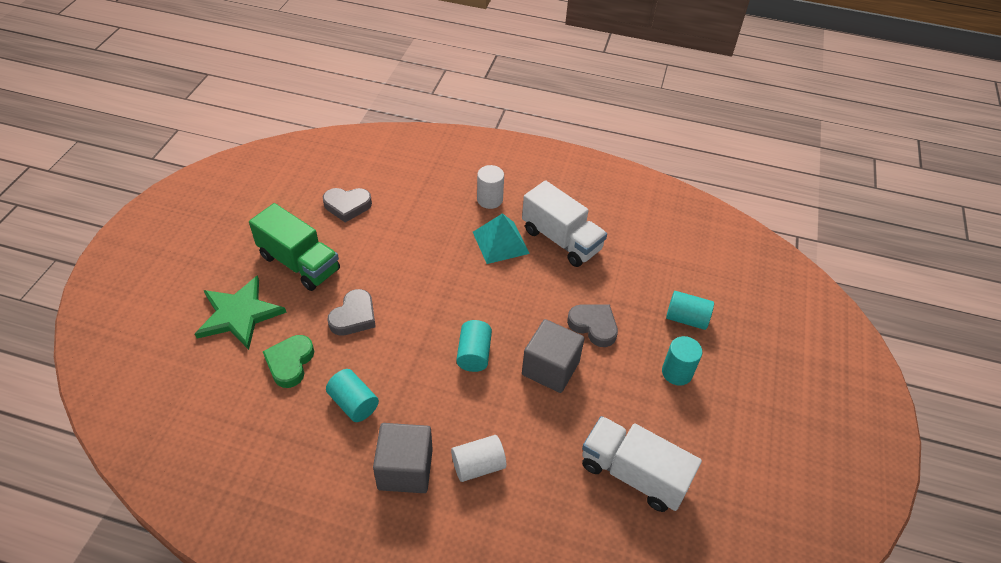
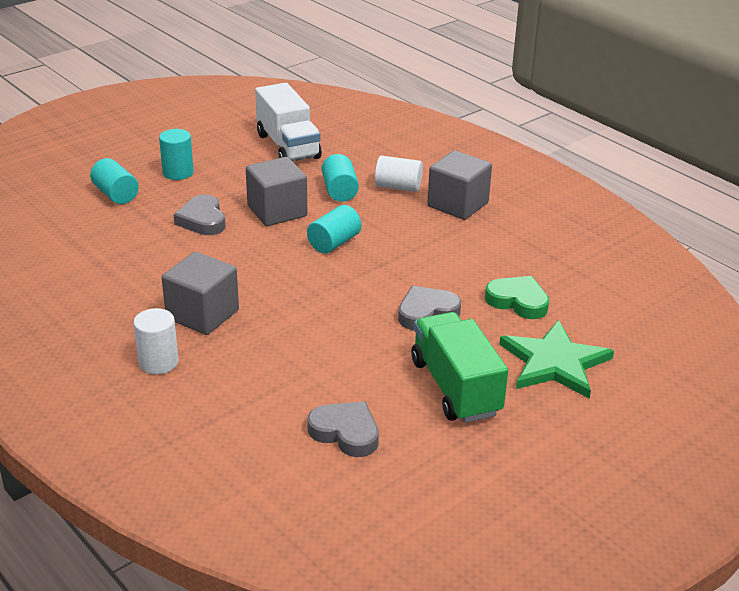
camera: 145 degrees left, 15 degrees down
(290, 363) = (518, 301): green heart -> green heart turned 105 degrees counterclockwise
(354, 403) = (473, 253): turquoise cylinder -> turquoise cylinder (339, 191)
(500, 242) = (202, 314): turquoise pyramid -> grey cube
(561, 240) = (135, 290): white truck -> none

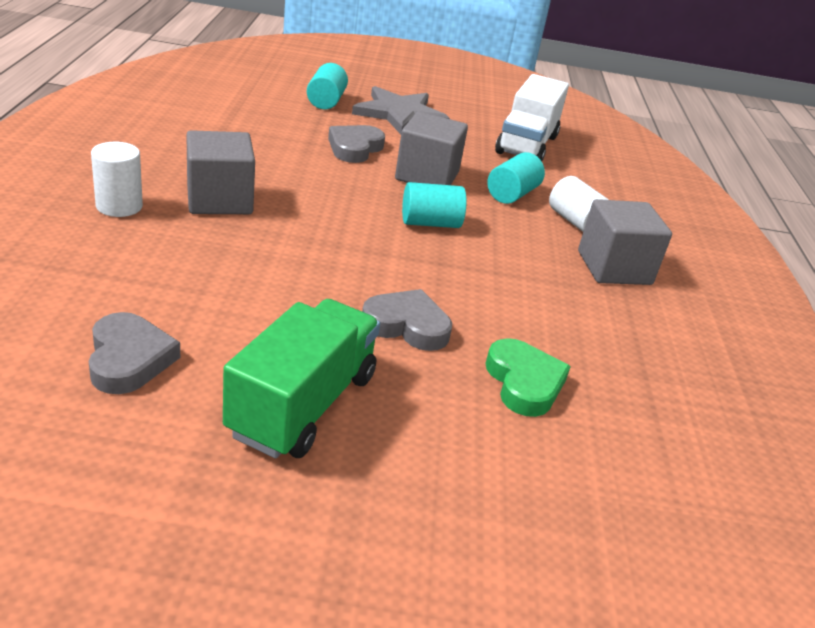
camera: 40 degrees right, 0 degrees up
(178, 173) = (400, 114): turquoise cylinder -> grey star
(554, 362) = (455, 467): green star -> none

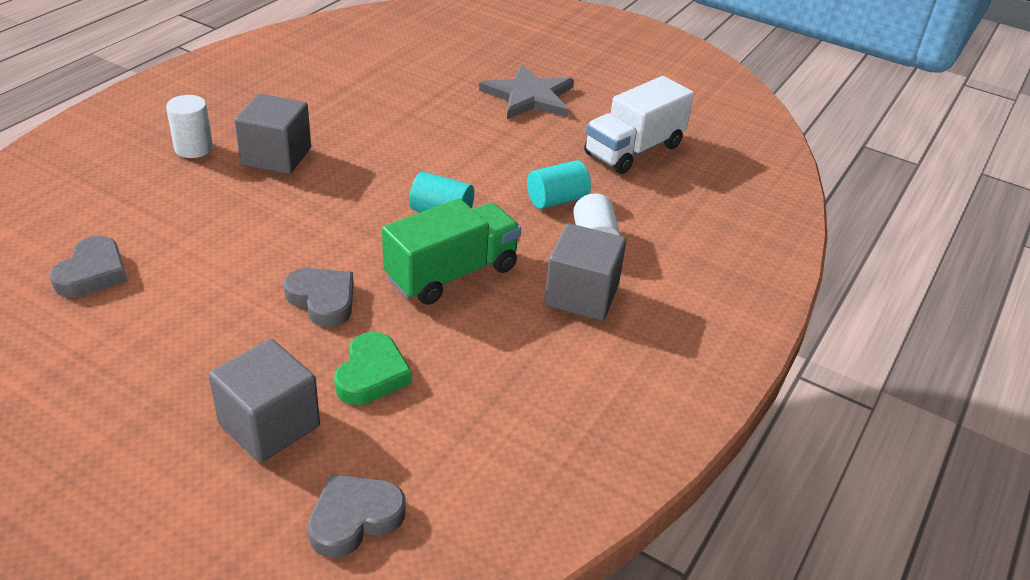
camera: 30 degrees right, 5 degrees up
(303, 405) = (179, 340): green truck -> green truck (452, 274)
(326, 101) = (467, 73): turquoise cylinder -> none
(354, 148) = (445, 126): grey heart -> grey heart (354, 518)
(427, 176) = (488, 166): grey cube -> grey cube (269, 425)

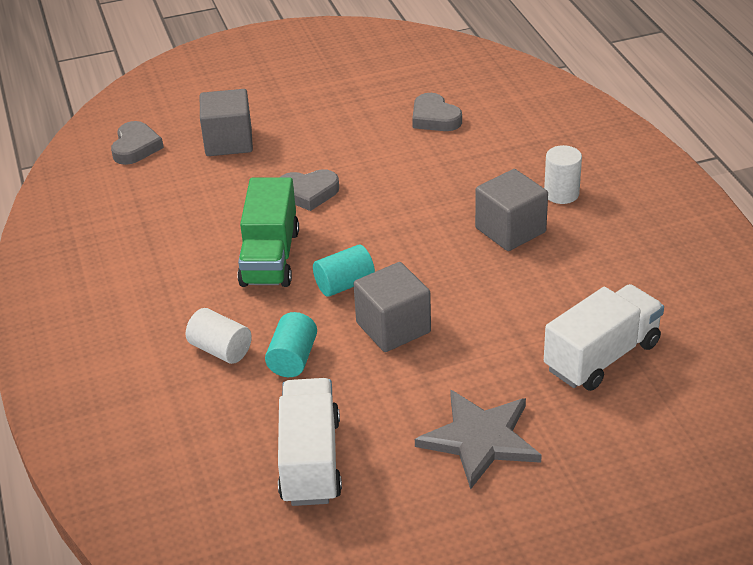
camera: 135 degrees right, 0 degrees up
(372, 374) = (221, 187): green heart -> none
(396, 77) = (602, 356): none -> white truck
(581, 295) = (176, 308): grey cube -> grey cube (393, 327)

